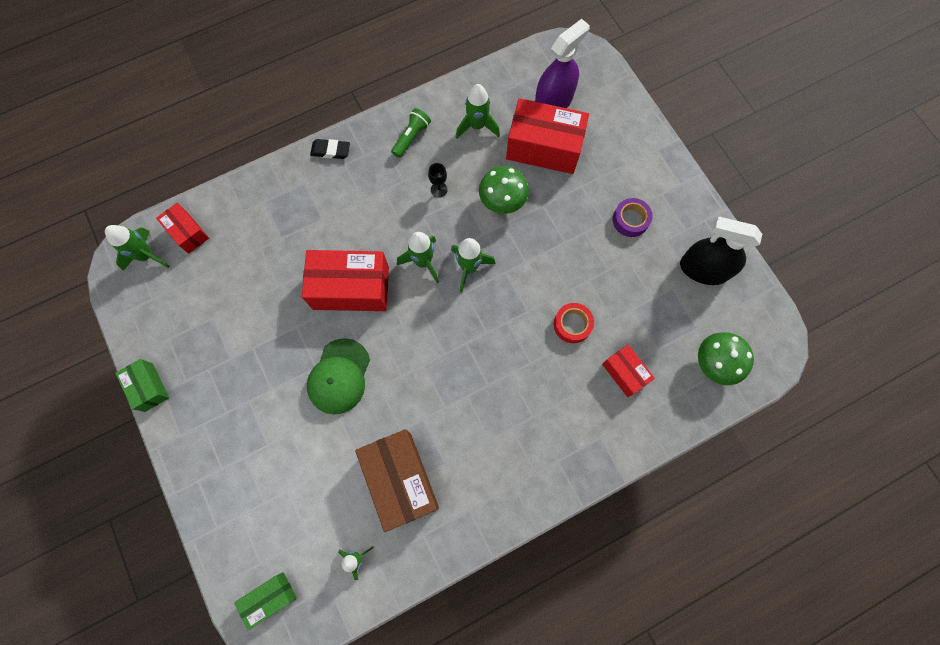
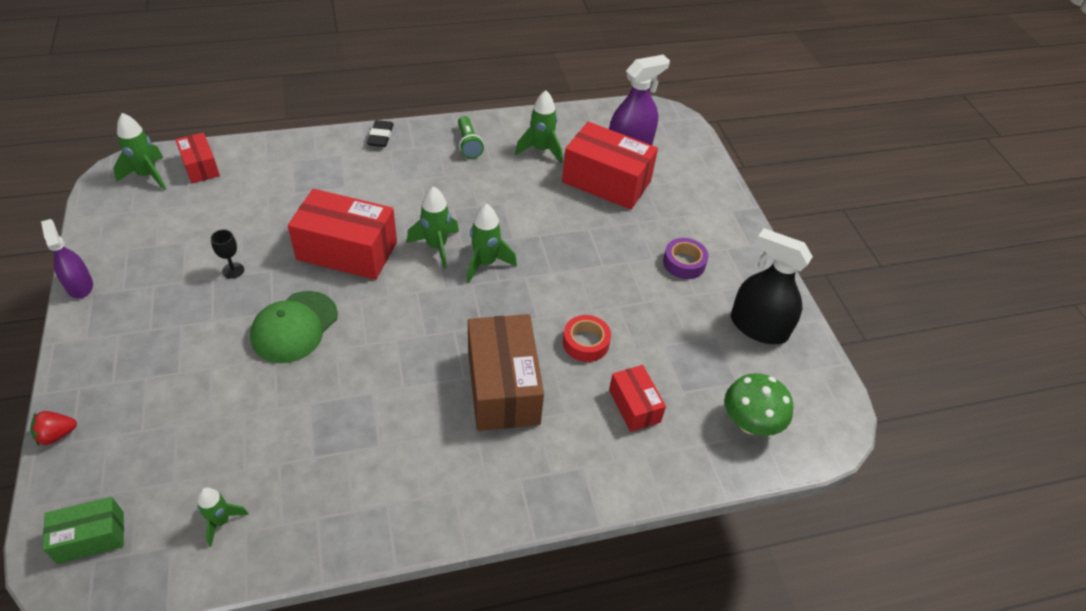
camera: 10 degrees right, 25 degrees down
(148, 387) = (79, 286): green box -> purple spray bottle
(202, 525) = (57, 435): none -> red strawberry
(330, 150) = (380, 136): black eraser -> black eraser turned 75 degrees clockwise
(400, 479) = (316, 448): brown box -> brown box (503, 387)
(411, 137) = (468, 144): green flashlight -> green flashlight turned 120 degrees clockwise
(439, 189) = (480, 191): black goblet -> black goblet (233, 270)
(502, 201) = (544, 215): green mushroom -> none

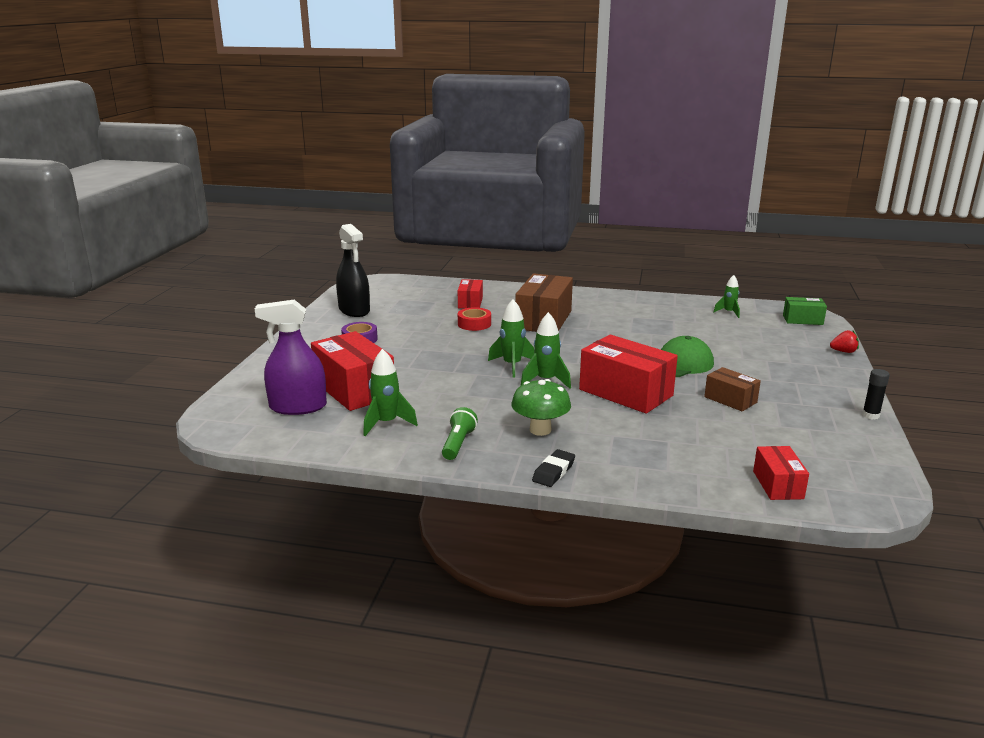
camera: 150 degrees left, 25 degrees down
(79, 286) = (870, 415): purple spray bottle -> black glue stick
(148, 175) = (841, 489): green rocket -> none
(233, 270) = (730, 399): black goblet -> brown box
(750, 423) = (412, 289): green mushroom -> green mushroom (540, 430)

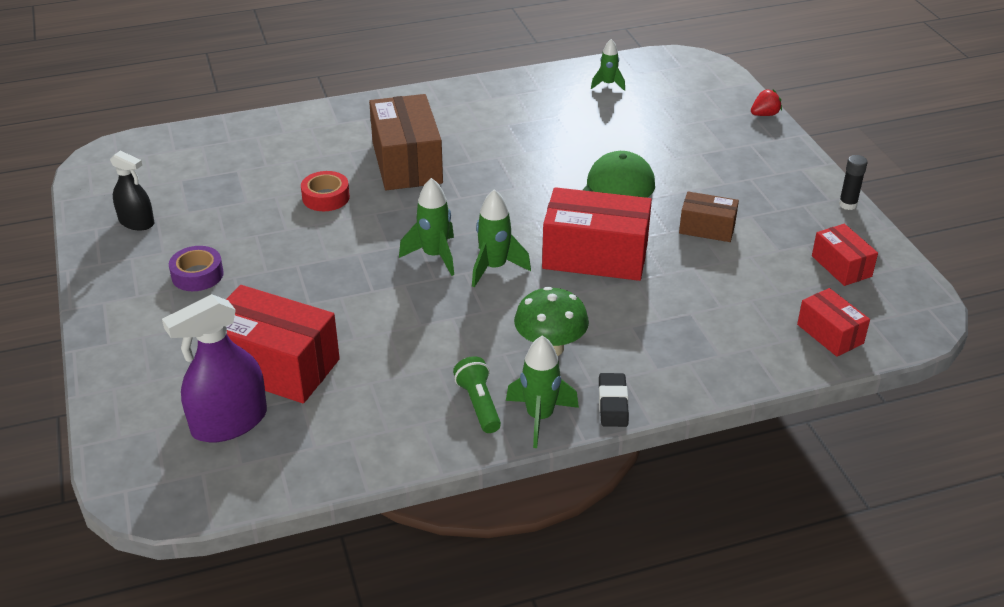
camera: 30 degrees left, 15 degrees up
(354, 310) = (136, 222): black spray bottle -> black spray bottle, size x0.62
(386, 423) = (368, 406): green rocket -> green rocket (539, 417)
(470, 302) = (286, 158): red box -> red box (841, 266)
(802, 320) = (692, 74): green box -> none

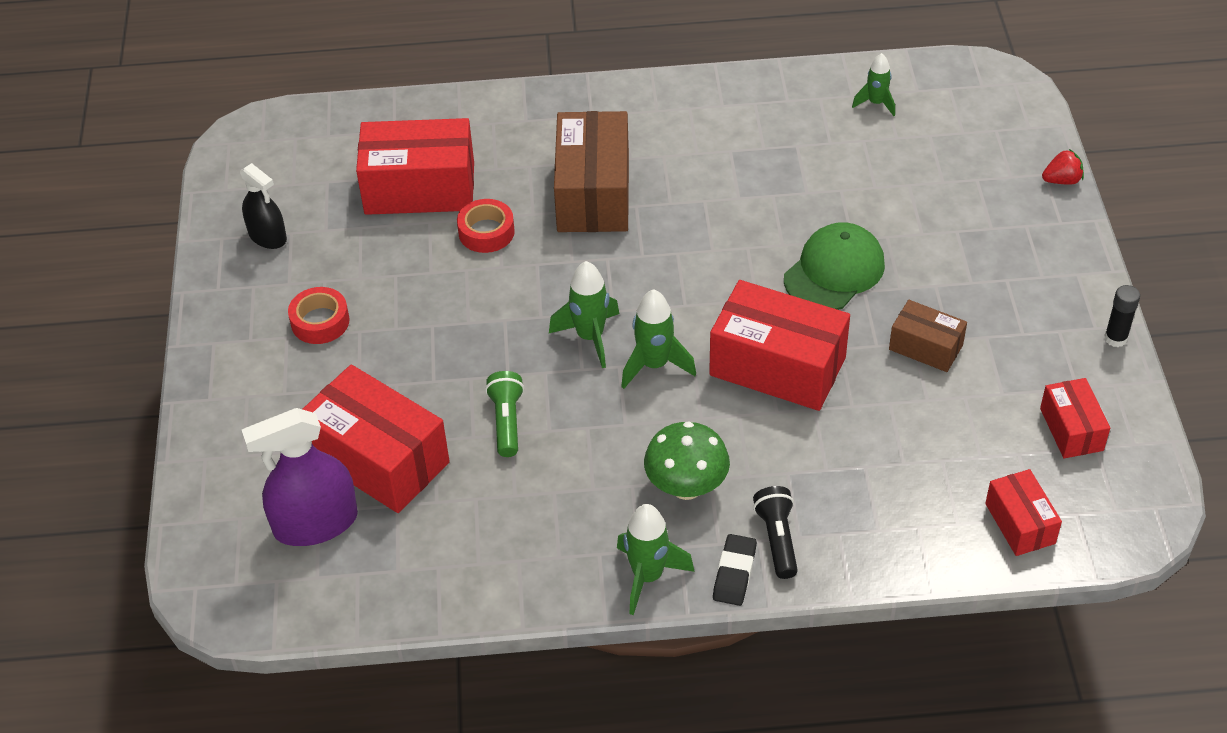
camera: 15 degrees right, 10 degrees up
(197, 275) = (320, 321): purple tape -> red tape
(261, 175) = (419, 188): none -> red box
(479, 404) = (586, 548): green flashlight -> green flashlight (507, 421)
(640, 374) = (777, 539): none -> black flashlight

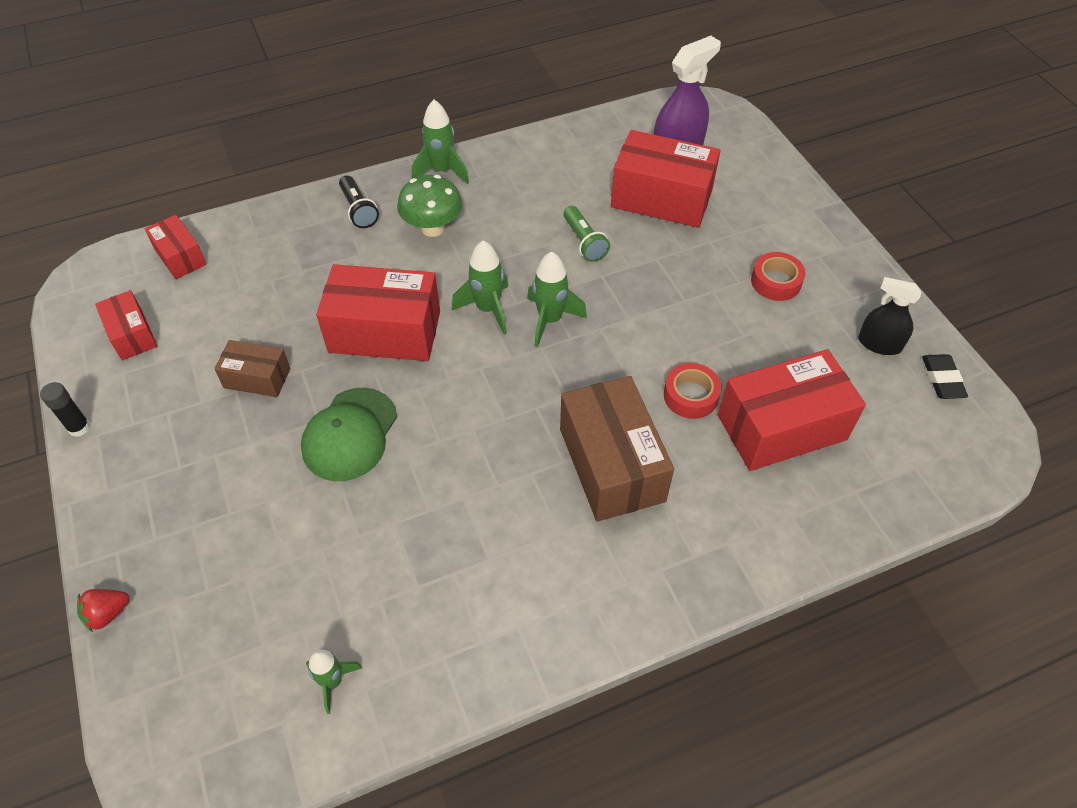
camera: 160 degrees right, 5 degrees up
(734, 573) = (384, 185): black eraser -> black eraser (942, 379)

